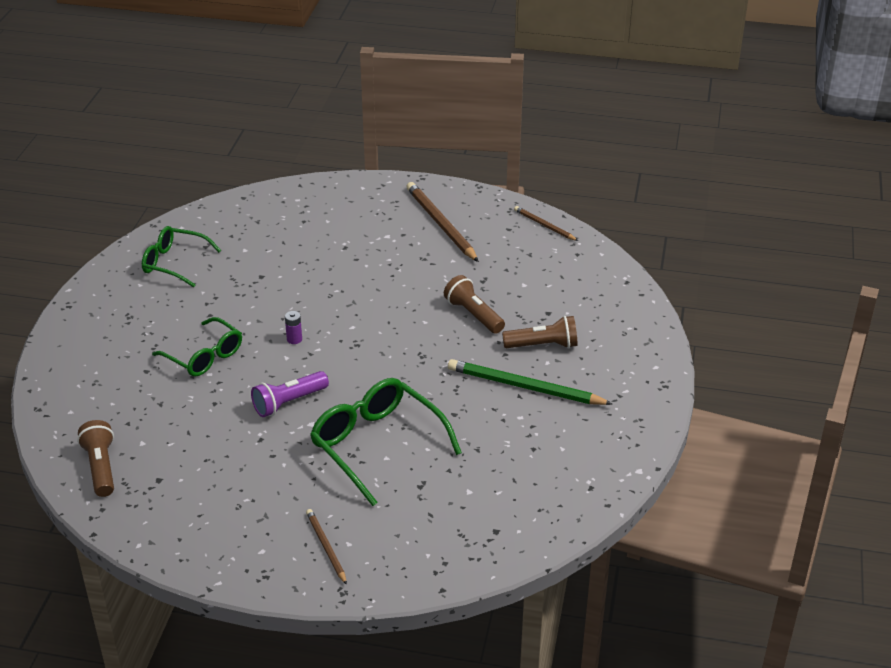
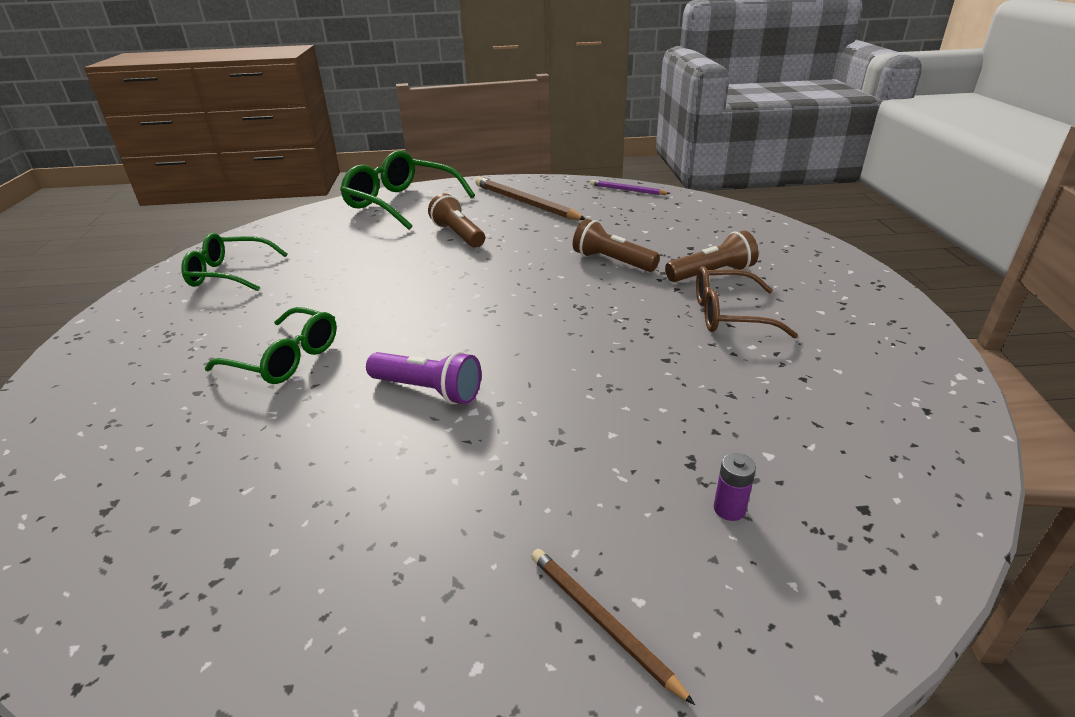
camera: 15 degrees left, 5 degrees down
(101, 467) = (110, 564): brown flashlight -> brown flashlight (458, 235)
(288, 402) = (428, 390): purple flashlight -> purple flashlight turned 105 degrees counterclockwise
(294, 339) = (407, 319): purple battery -> purple battery (729, 509)
(377, 445) = (587, 420): green glasses -> green glasses (401, 203)
(525, 387) = (728, 315): green pencil -> brown glasses
(544, 225) = (627, 190): brown pencil -> purple pencil

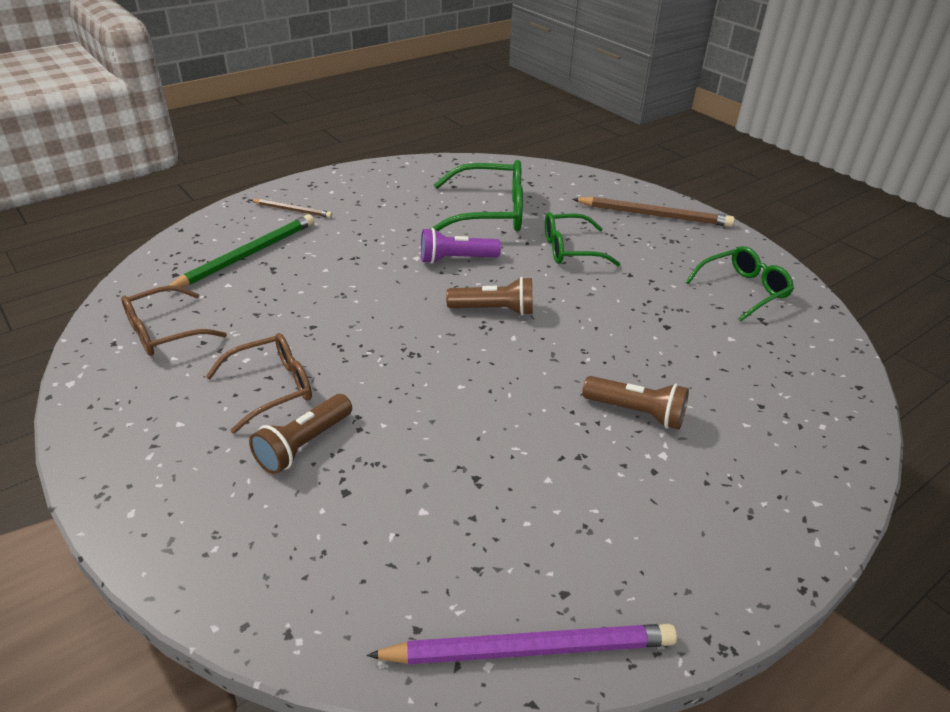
camera: 145 degrees right, 5 degrees up
(401, 203) = (798, 452): green glasses -> green glasses (489, 213)
(525, 203) = (645, 523): brown pencil -> brown pencil (654, 215)
(612, 261) = (424, 427): brown flashlight -> brown flashlight (494, 310)
(627, 190) = (530, 648): purple pencil -> purple pencil, size x1.81
(729, 509) = (247, 255): purple battery -> green pencil
(858, 405) = (164, 332): none -> brown glasses

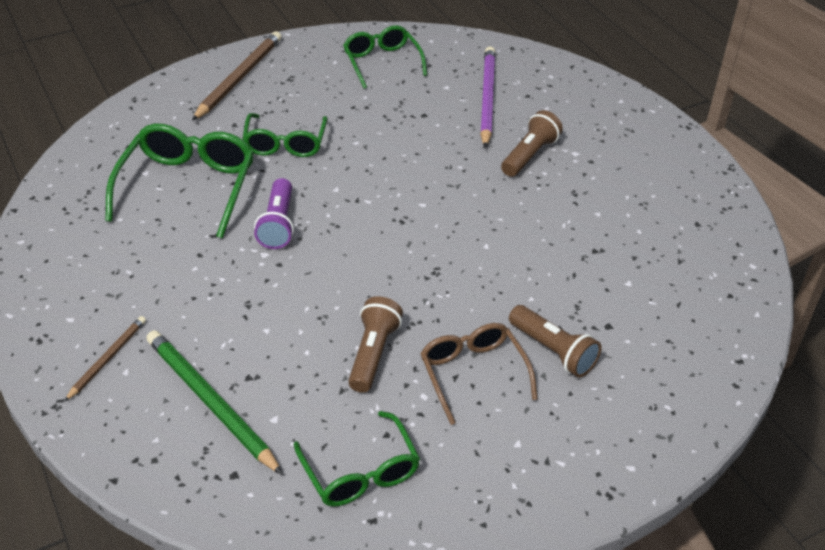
camera: 80 degrees left, 5 degrees up
(164, 332) = (360, 472): brown glasses -> green glasses
(494, 310) = (377, 210): brown flashlight -> brown flashlight (373, 354)
(530, 648) = (739, 245): purple pencil -> purple pencil (487, 98)

